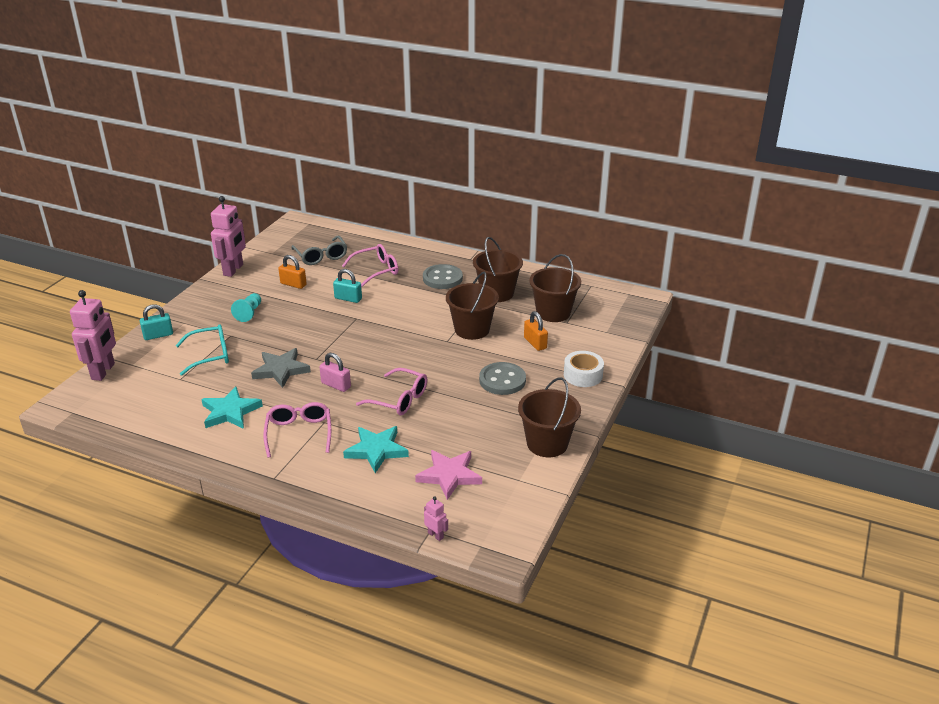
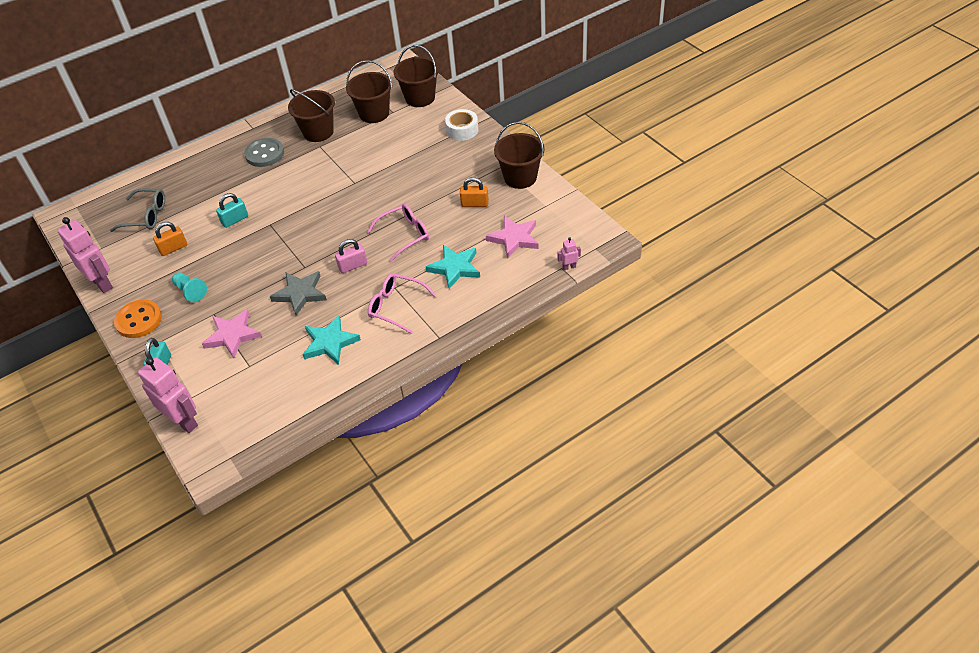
camera: 55 degrees left, 15 degrees up
(203, 303) = (139, 320): none -> orange button
(210, 355) = (232, 335): turquoise glasses -> pink star
(376, 270) = (209, 188): pink glasses -> none
(472, 329) = (353, 164): brown bucket -> brown bucket (420, 98)
(502, 380) = (431, 172): grey button -> none
(535, 343) = (402, 138): orange padlock -> orange padlock (474, 204)

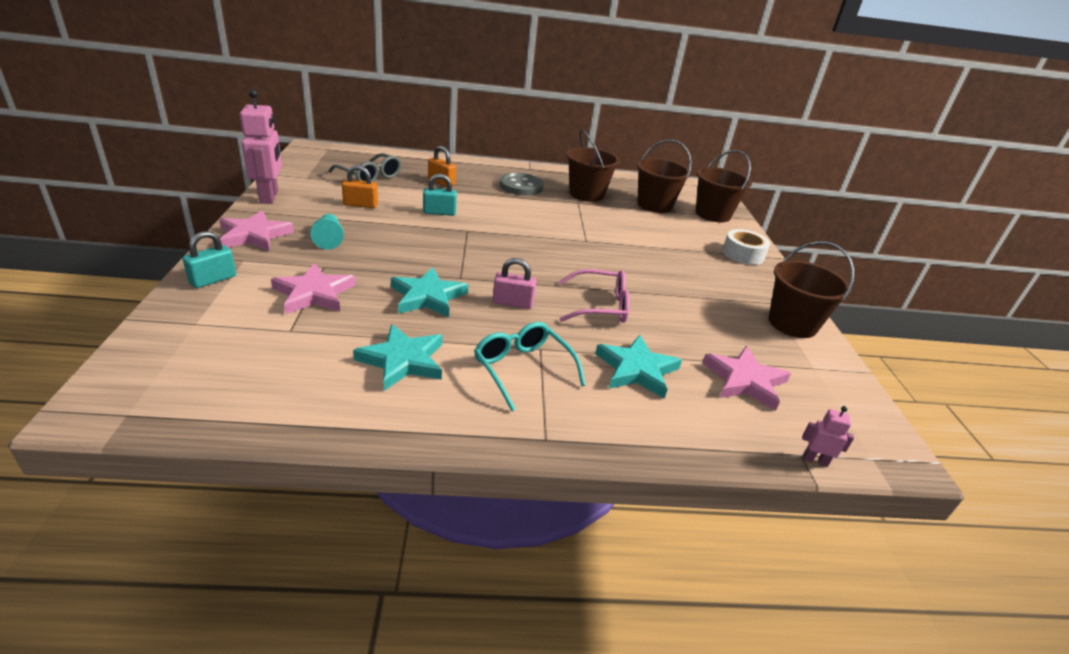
camera: 25 degrees right, 15 degrees down
(139, 320) = (254, 235): orange button -> pink star
(183, 421) = (149, 341): pink robot -> none
(300, 294) = (428, 296): grey star -> turquoise star
(396, 306) = (522, 369): pink glasses -> turquoise glasses
(474, 204) = (713, 320): orange padlock -> orange padlock (441, 182)

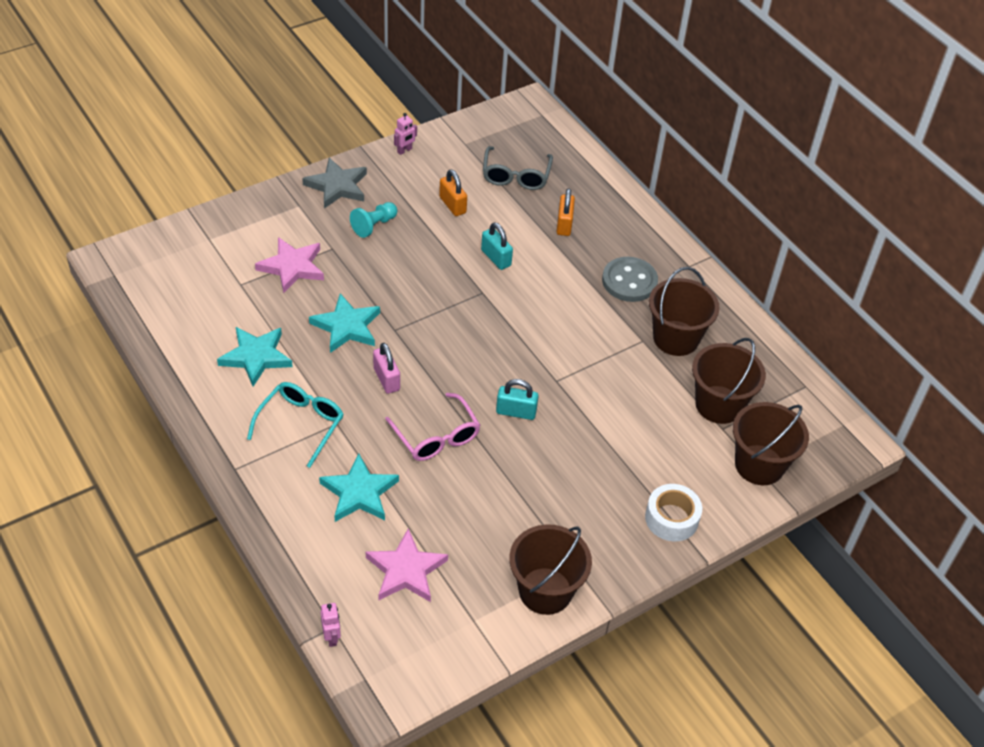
camera: 60 degrees right, 15 degrees up
(213, 279) = (261, 210): turquoise padlock -> turquoise padlock (516, 412)
(254, 235) = (337, 186): pink star -> grey star
(269, 197) = (404, 150): pink robot -> pink robot, size x0.45

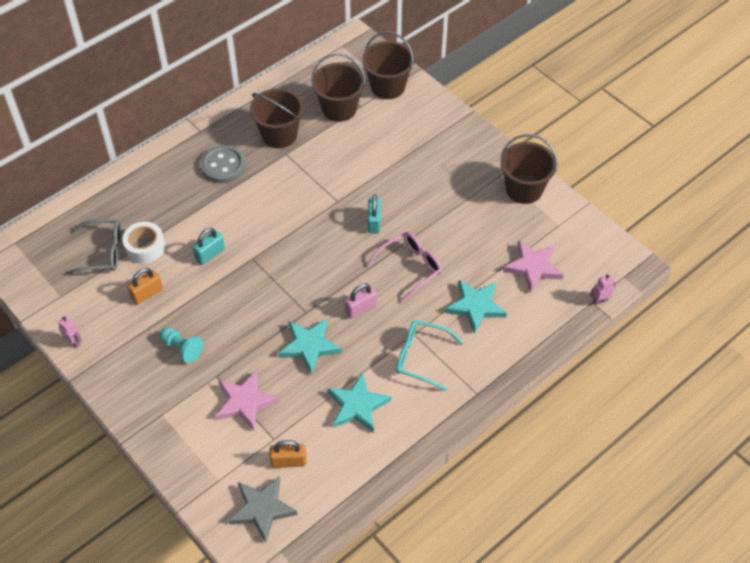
camera: 95 degrees left, 5 degrees up
(337, 186) = (131, 388): grey star -> grey star (262, 509)
(564, 224) = (162, 212): orange padlock -> orange padlock (288, 461)
(671, 518) = (445, 129): white tape -> white tape (145, 247)

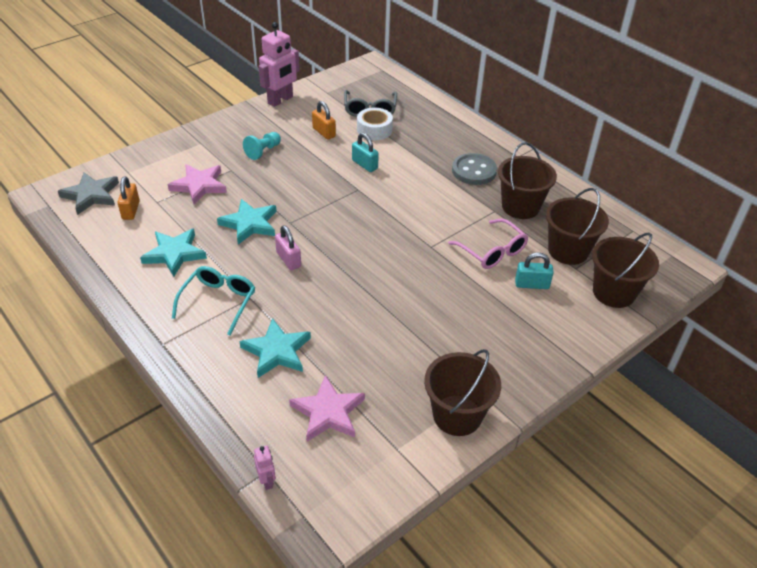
camera: 90 degrees right, 10 degrees down
(74, 342) = (280, 100): pink robot -> pink robot, size x2.22
(374, 222) = (402, 273): turquoise padlock -> turquoise padlock (532, 284)
(410, 267) = (338, 299): pink glasses -> pink glasses (492, 252)

